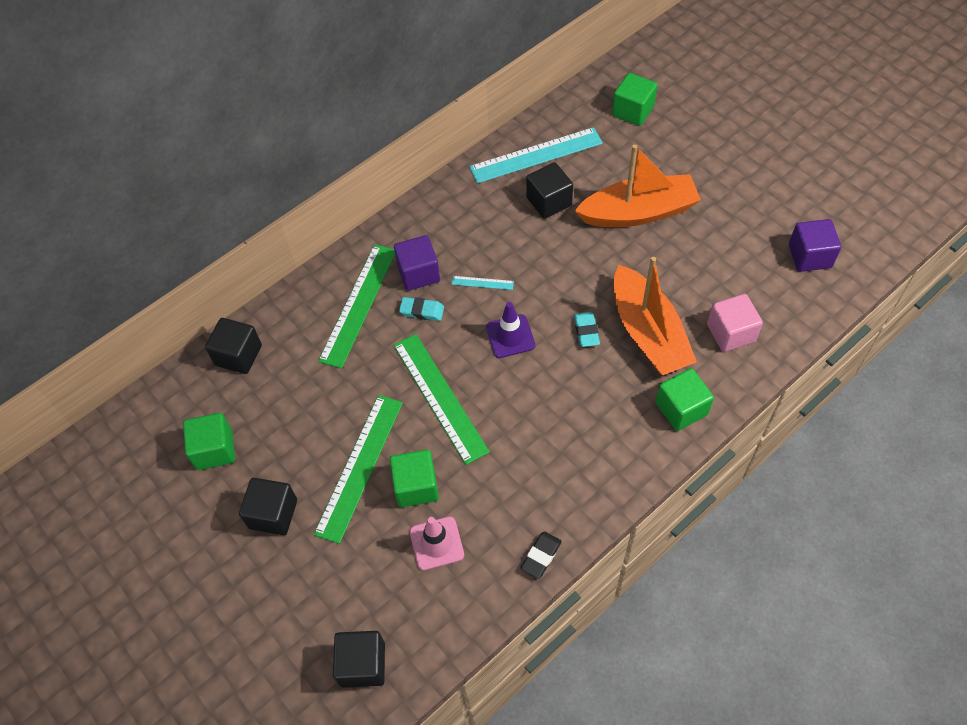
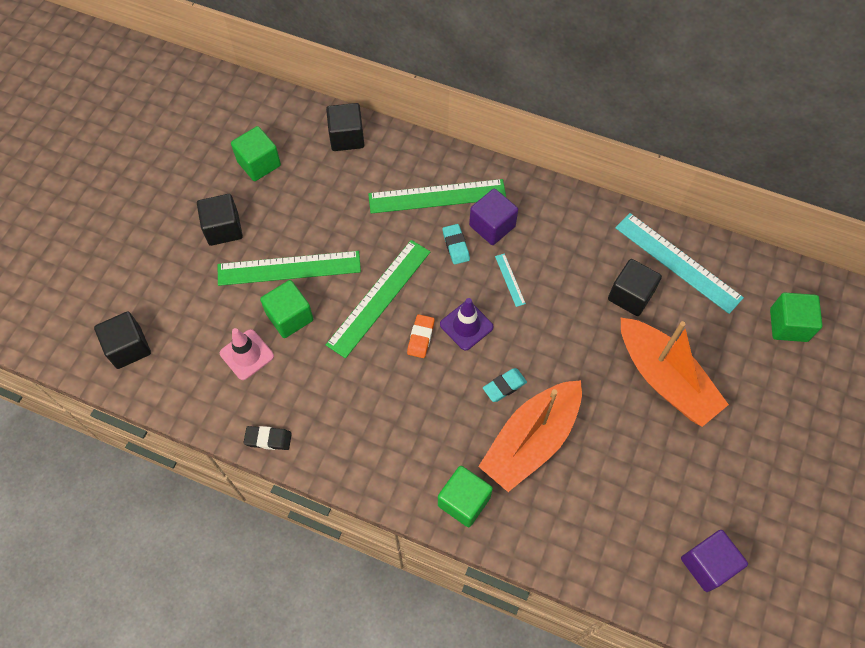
camera: 60 degrees right, 5 degrees up
(502, 378) = (420, 337): none -> orange eraser
(730, 333) = (571, 517): pink cube -> none

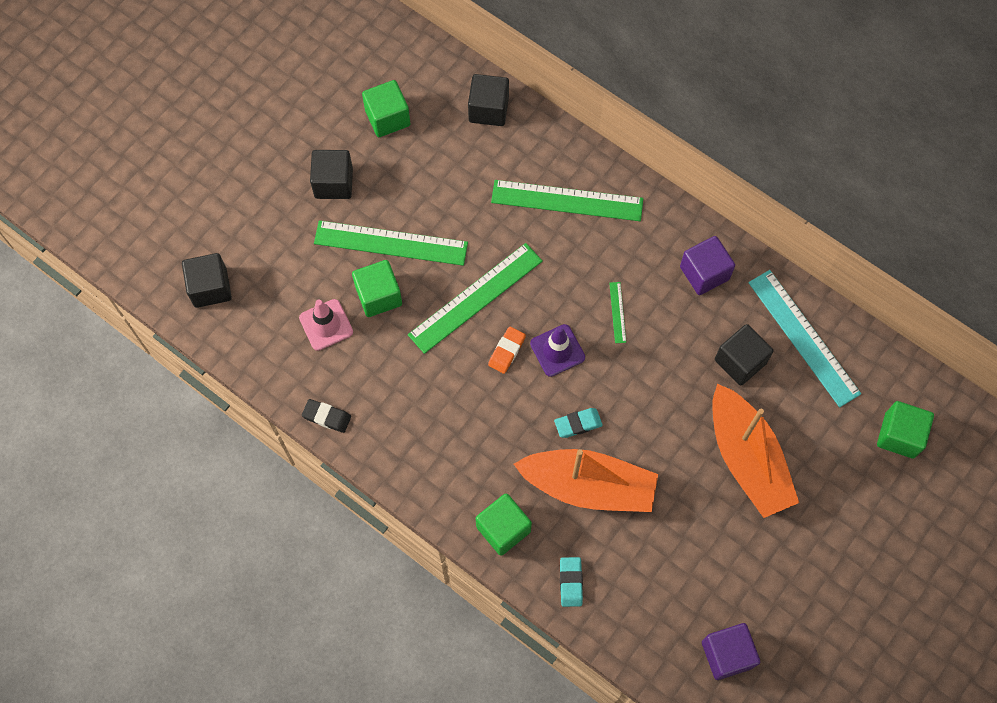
camera: 15 degrees right, 5 degrees up
(456, 246) = (571, 261): turquoise eraser -> turquoise eraser (571, 582)
(492, 226) = (616, 248): purple cube -> purple cube (704, 273)
(510, 280) = (617, 312): turquoise ruler -> green ruler
(531, 440) = (588, 486): orange boat -> orange boat turned 135 degrees counterclockwise

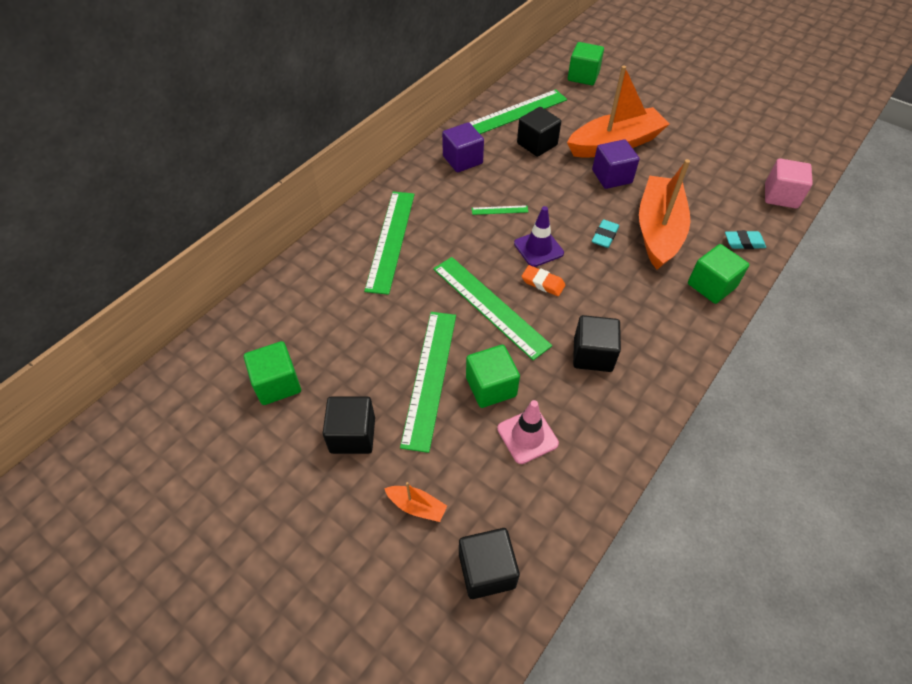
camera: 90 degrees left, 15 degrees down
(266, 236) = (416, 506): none -> orange boat
(327, 417) = (633, 431): black eraser -> none
(488, 109) = (284, 296): black cube -> black cube (592, 355)
(578, 424) = (604, 236): turquoise eraser -> turquoise eraser turned 45 degrees clockwise
(654, 651) = (780, 196): none -> pink cube
(727, 654) = (767, 159): purple cube -> purple cube (612, 176)
(803, 337) = (514, 113): turquoise ruler -> green ruler

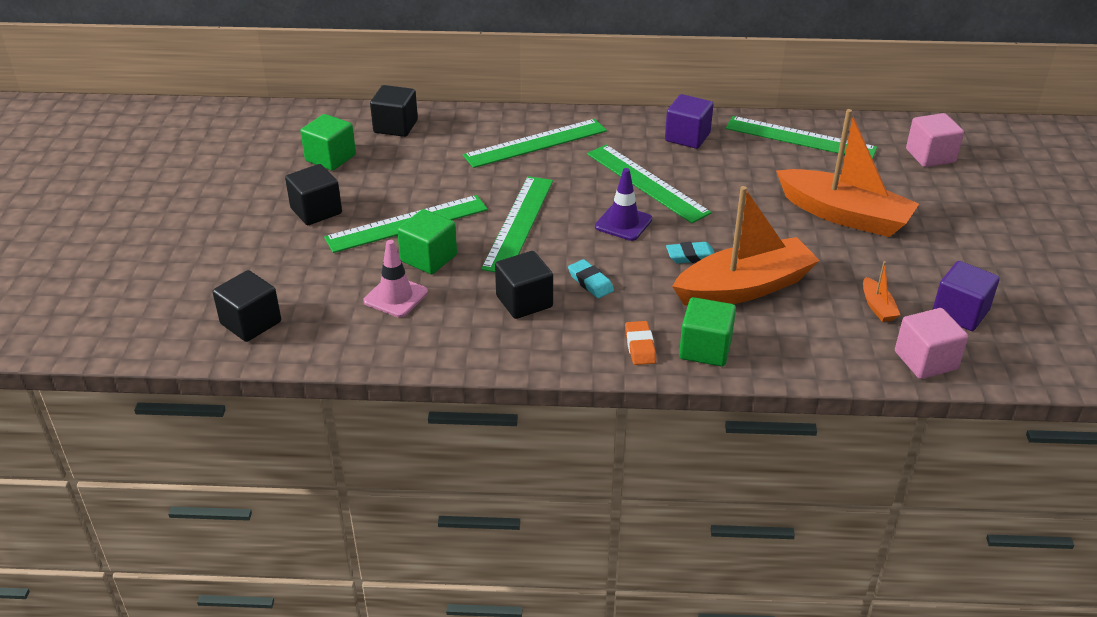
camera: 55 degrees right, 15 degrees down
(416, 506) = (279, 267): orange boat -> orange boat (877, 307)
(499, 210) = (646, 183): green ruler -> green ruler, size x2.37
(537, 144) = (771, 168): black cube -> black cube (395, 126)
(543, 283) = (581, 242): orange eraser -> orange eraser (640, 346)
(583, 76) = (930, 156): green cube -> pink cube
(612, 176) = (787, 231): purple cube -> purple cube (960, 313)
(744, 242) = (803, 353): turquoise eraser -> turquoise eraser (590, 282)

